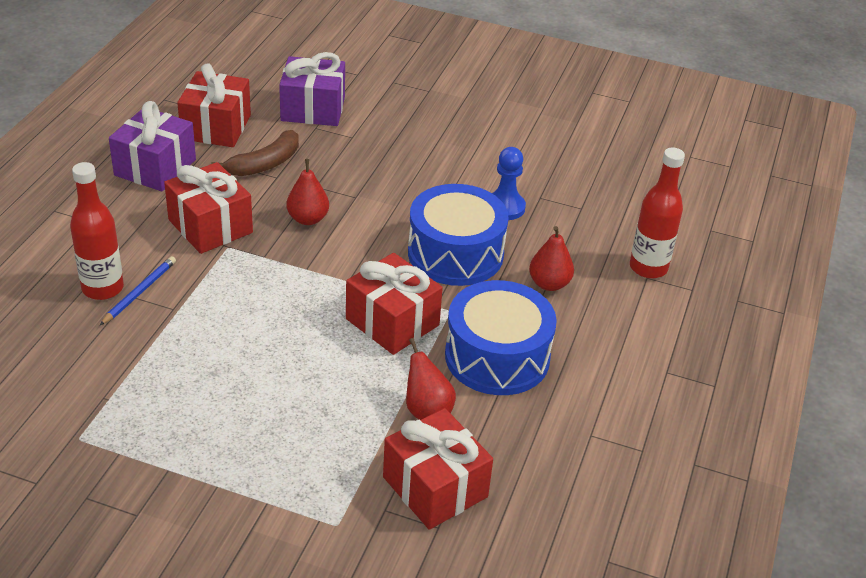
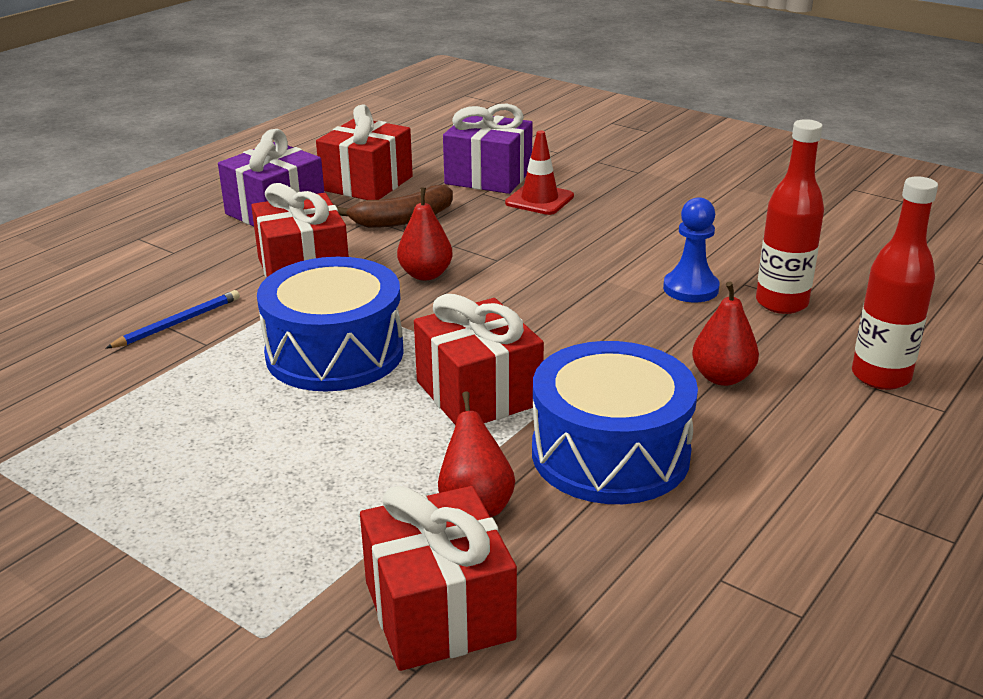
camera: 20 degrees right, 10 degrees down
(102, 288) = (138, 314): red bottle -> red bottle (781, 303)
(363, 130) = (539, 200): none -> red traffic cone
(455, 253) = (601, 329): blue drum -> blue drum (335, 353)

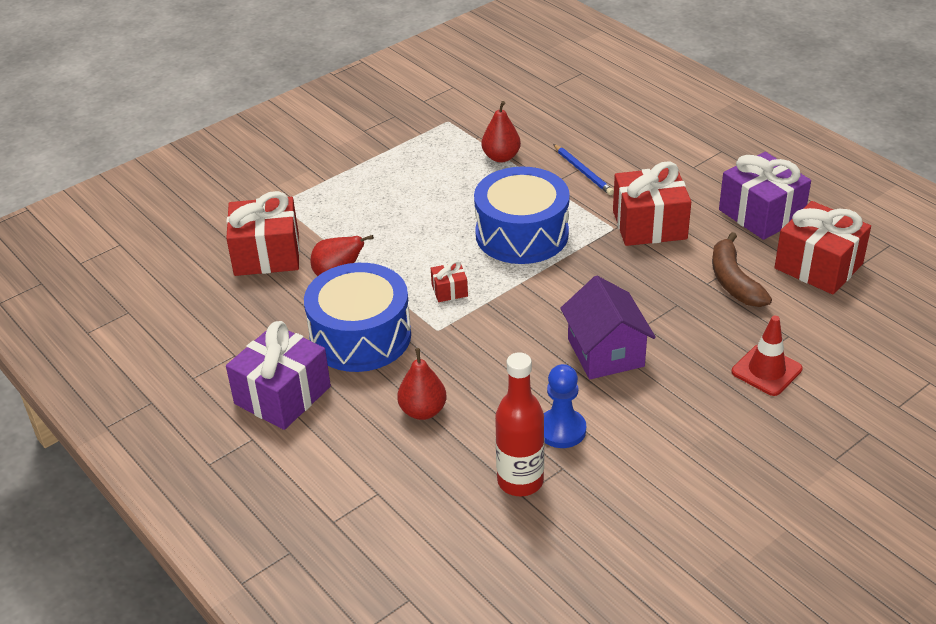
camera: 105 degrees right, 10 degrees up
(425, 274) = (626, 284): red pear -> red pear (501, 157)
(478, 393) = (449, 290): red gift -> red gift, size x0.46
(488, 177) = (828, 344): purple gift -> purple gift (282, 395)
(553, 276) = (605, 352): none -> purple house
(880, 376) = (390, 502): red bottle -> none

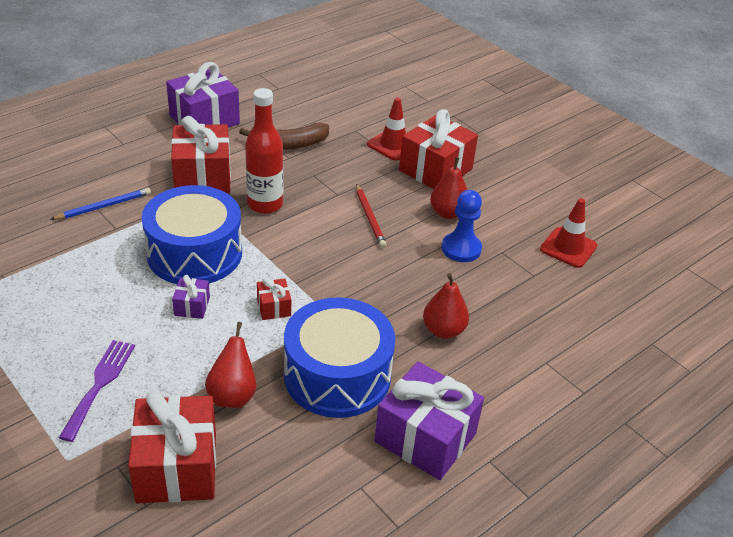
camera: 95 degrees left, 0 degrees up
(353, 205) = (100, 384): none -> purple fork
(447, 241) = (192, 306): none -> purple gift
(501, 157) = (52, 259): red pear -> red pear (448, 213)
(520, 481) = (519, 275): red bottle -> red bottle (265, 204)
(581, 536) = (568, 248): none -> red traffic cone
(605, 352) = (370, 217): purple house -> red pencil
(818, 266) = (277, 105): red gift -> red gift (435, 170)

